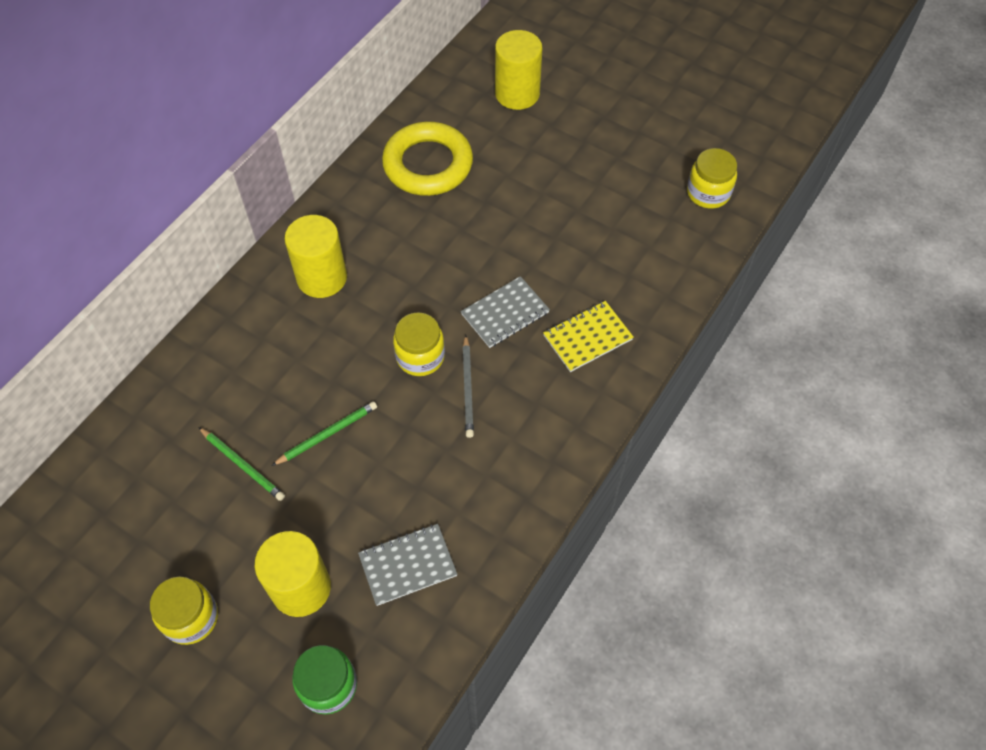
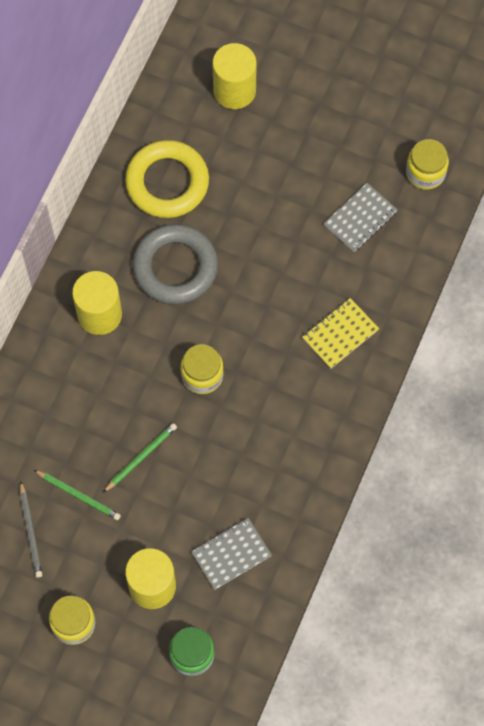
camera: 10 degrees left, 10 degrees up
(417, 244) = (175, 267): none -> grey ring
(468, 388) = (248, 397): grey pencil -> grey pencil (31, 531)
(505, 313) = (266, 323): grey notebook -> grey notebook (360, 218)

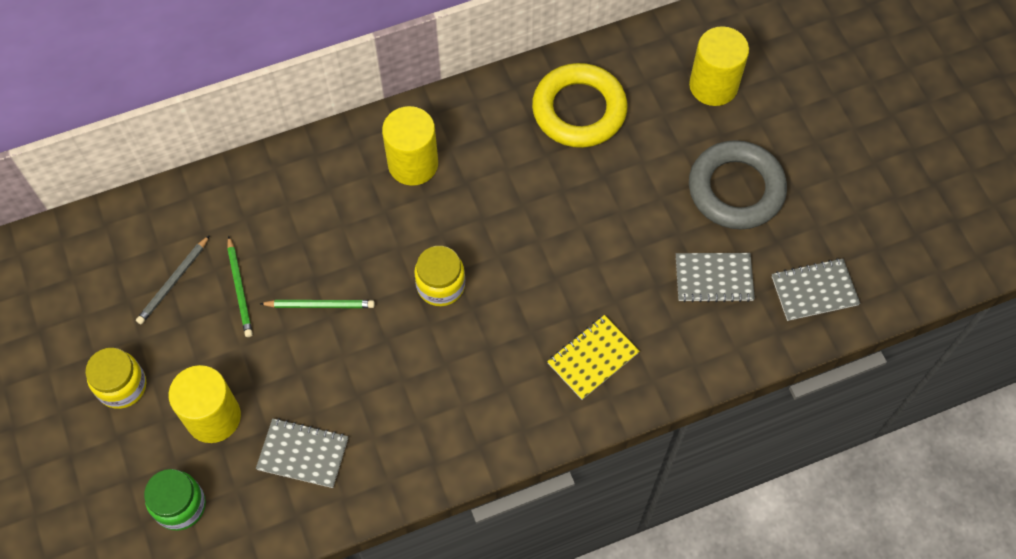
camera: 45 degrees right, 5 degrees down
(175, 267) = (513, 181): grey ring -> grey ring (736, 189)
(340, 334) = (593, 358): yellow notebook -> yellow notebook turned 45 degrees counterclockwise
(425, 172) = (814, 291): yellow jar -> grey notebook

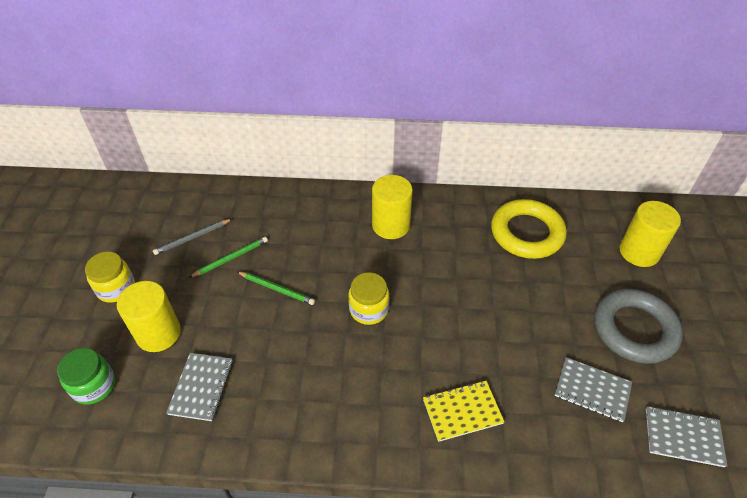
camera: 25 degrees right, 15 degrees down
(240, 289) = (231, 258): green pencil -> green pencil turned 135 degrees counterclockwise
(303, 454) = (201, 387): grey notebook -> grey notebook turned 60 degrees clockwise

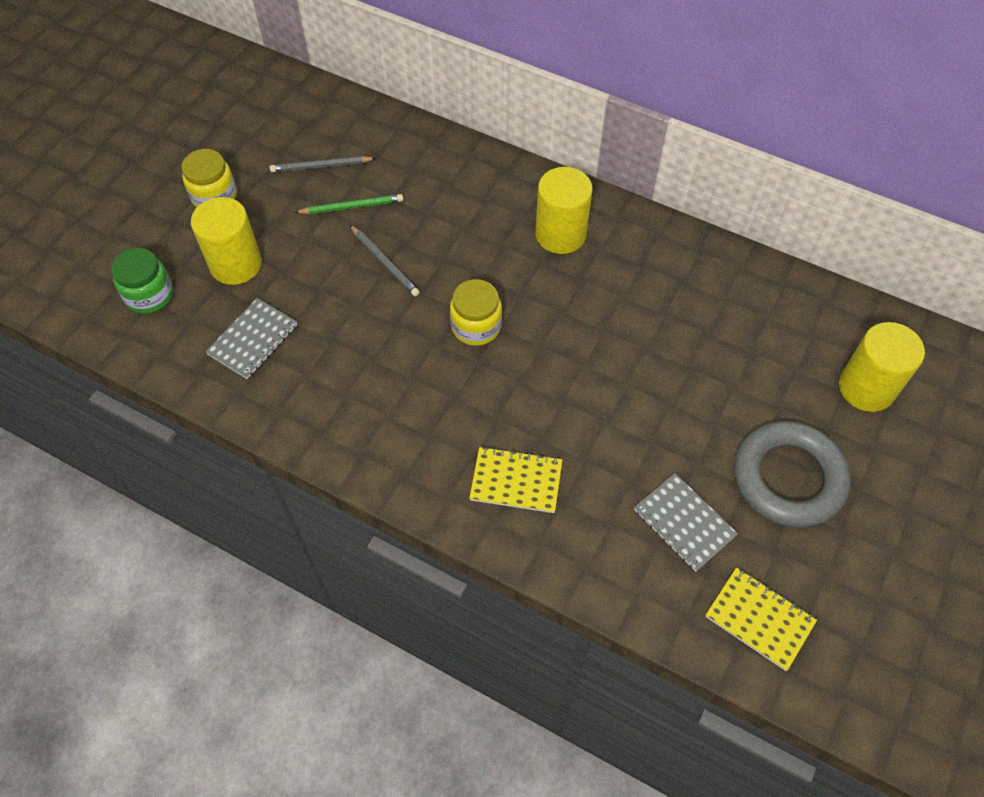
camera: 25 degrees right, 10 degrees up
(277, 289) = (385, 262): green pencil -> grey pencil
(526, 233) = (729, 307): yellow ring -> none
(683, 437) = (759, 619): grey notebook -> yellow notebook

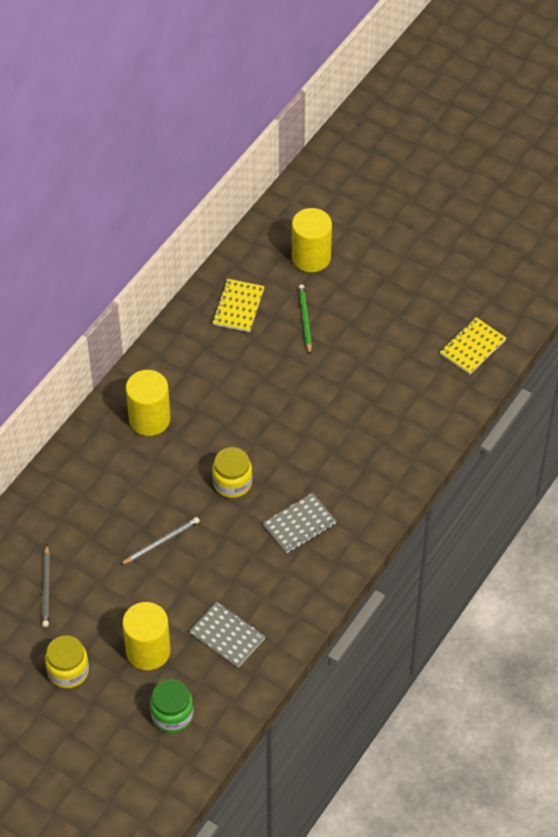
camera: 85 degrees left, 5 degrees down
(352, 206) = (97, 564): green pencil -> green pencil (305, 320)
(516, 481) = (367, 468): yellow notebook -> yellow notebook (238, 307)
(684, 523) = (405, 376): grey notebook -> grey notebook (299, 524)
(788, 478) = (376, 314): grey ring -> none

